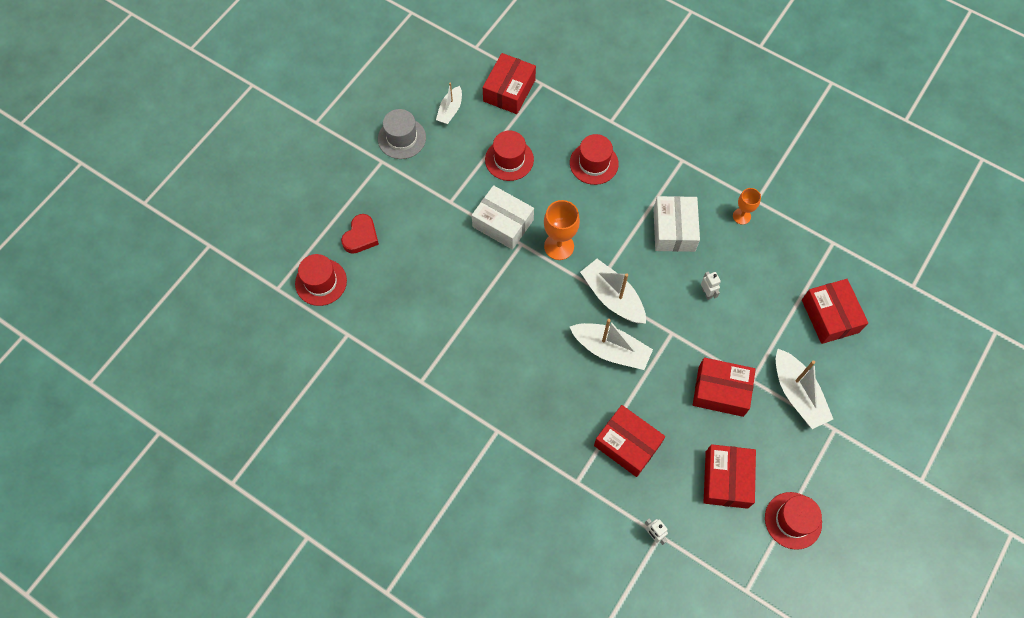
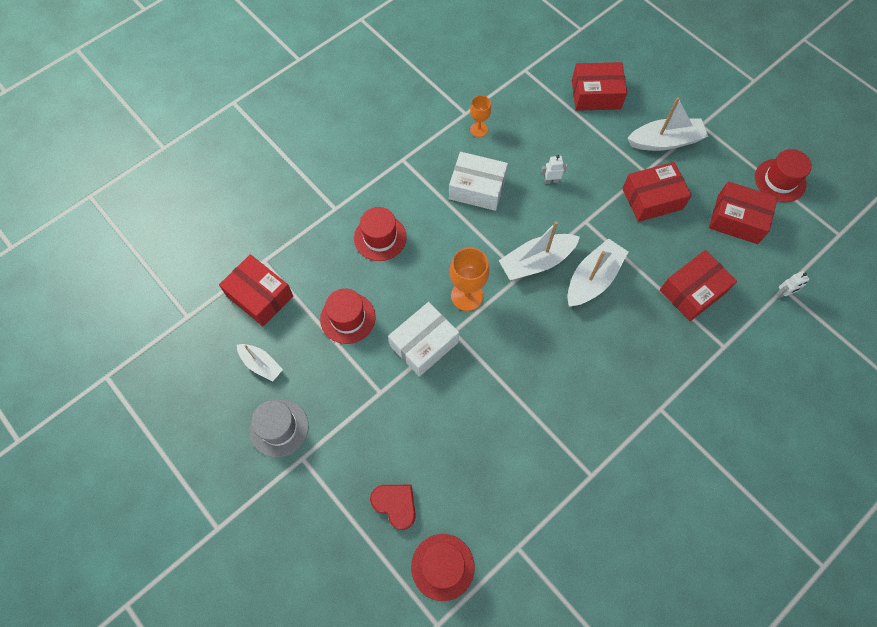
camera: 75 degrees left, 0 degrees up
(720, 391) = (652, 199): red box -> red box turned 45 degrees clockwise

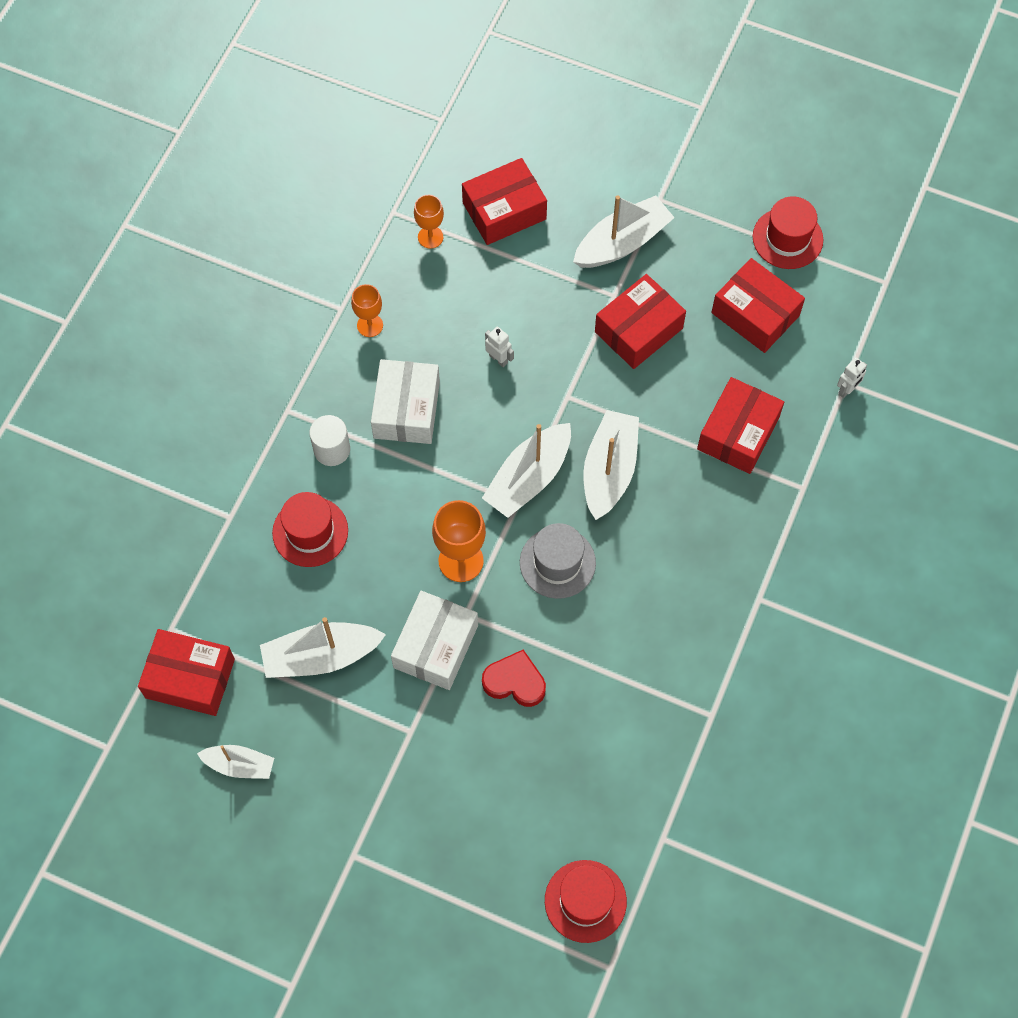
camera: 25 degrees left, 0 degrees up
(279, 428) = (304, 832): grey hat -> grey hat (557, 562)
(347, 318) = (321, 656): red hat -> white boat
(395, 505) = (495, 857): red heart -> red heart (515, 682)
(418, 193) = (332, 450): none -> white cylinder
(477, 188) = (406, 410): white box -> white box turned 75 degrees counterclockwise
(541, 92) = (430, 237): none -> orange goblet
(551, 181) = (498, 359): white robot -> white robot turned 75 degrees clockwise
(737, 219) = (755, 314): red box -> red box turned 45 degrees clockwise

